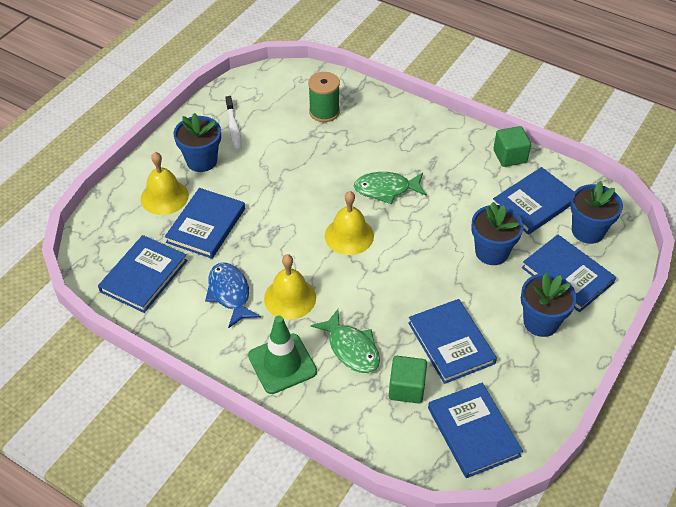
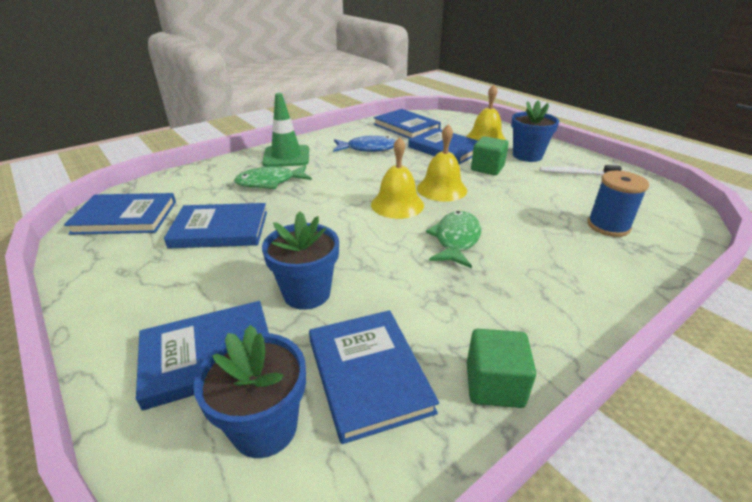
camera: 110 degrees right, 15 degrees down
(290, 298) = (344, 168): yellow bell -> yellow bell (441, 189)
(324, 112) = (608, 226): green spool -> blue spool
(406, 388) = (205, 197): green cube -> green cube (487, 168)
(541, 322) = (172, 299): blue flower pot -> none

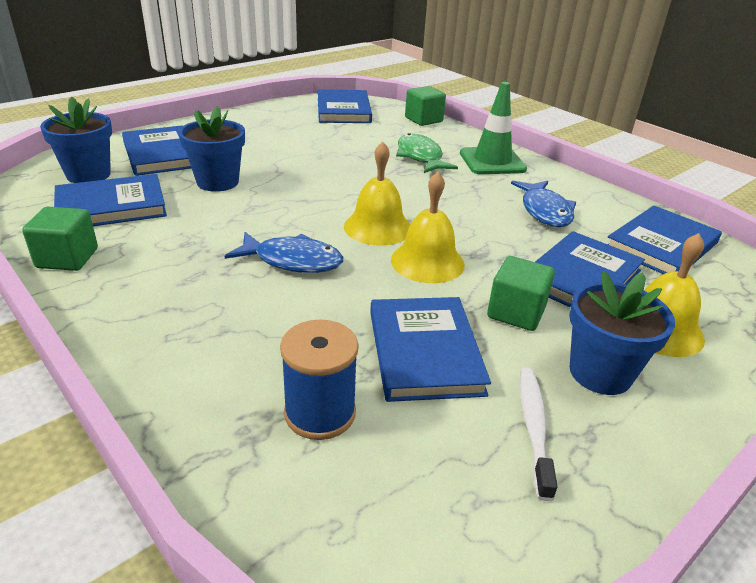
camera: 85 degrees right, 0 degrees up
(182, 176) = (423, 120): none -> green cube
(220, 229) = (323, 143): blue book -> blue book (425, 352)
(456, 240) = (293, 261): green fish -> blue fish

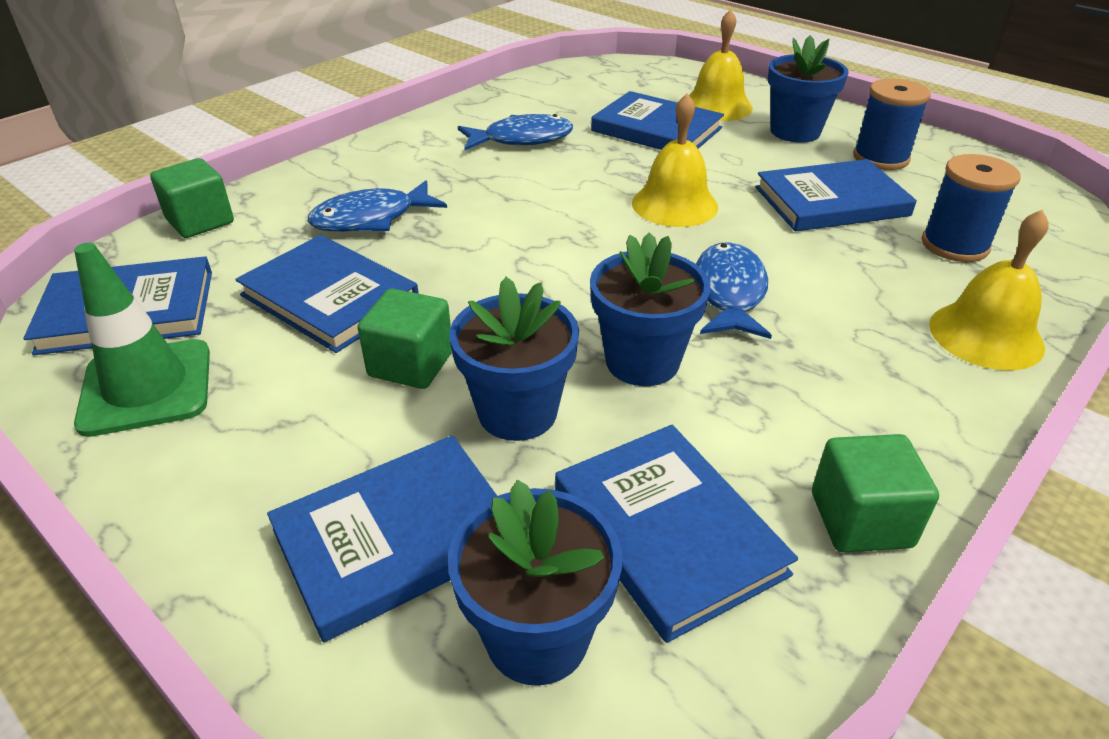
camera: 95 degrees left, 5 degrees up
(236, 219) = (642, 361): none -> blue flower pot
(377, 227) = (610, 240): yellow bell -> yellow bell (986, 335)
(420, 157) = (371, 218): green fish -> blue fish
(492, 161) = (380, 166): green traffic cone -> green traffic cone (146, 387)
(516, 312) = (737, 160): green cube -> green cube (411, 364)
(534, 427) = (880, 158): white toothbrush -> blue spool
(661, 245) = (574, 92): blue book -> blue book (329, 298)

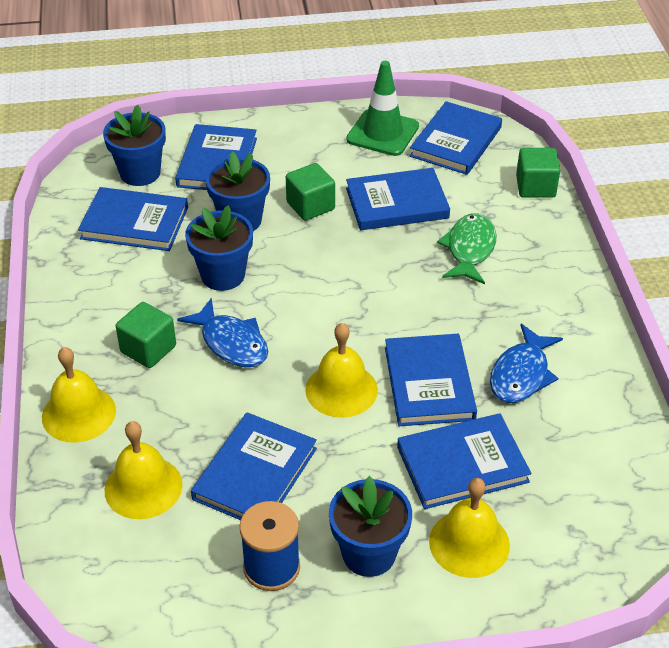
camera: 130 degrees right, 5 degrees up
(371, 218) = (469, 249): blue fish -> green fish
(597, 170) = (429, 383): none -> blue book
(860, 520) = (71, 273): green cube -> green cube (148, 349)
(954, 245) = (143, 487): blue spool -> yellow bell

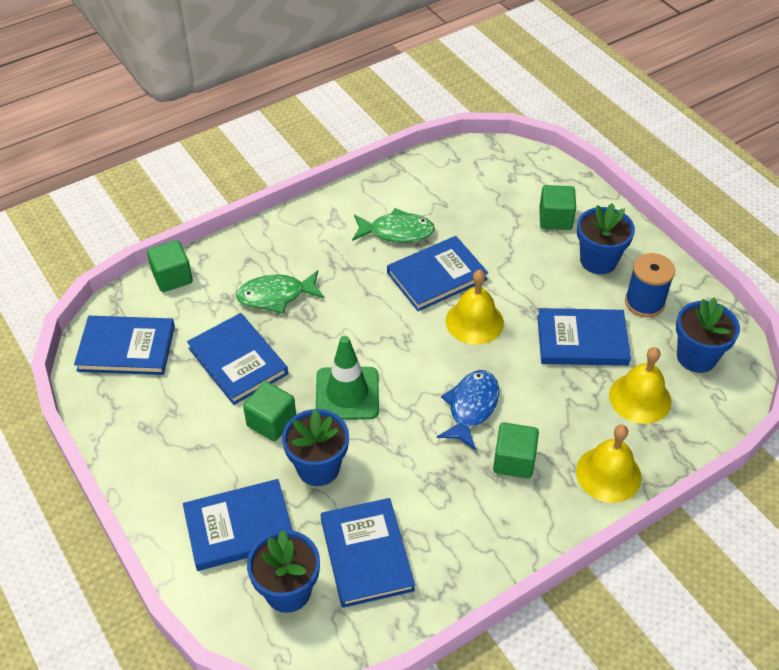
camera: 115 degrees left, 5 degrees up
(223, 275) = (398, 448): blue flower pot -> blue flower pot (696, 357)
(382, 133) = (133, 407): green traffic cone -> green traffic cone (347, 394)
(462, 464) = (497, 239): blue book -> none
(469, 543) = (555, 219): yellow bell -> green cube
(521, 374) = (397, 232): blue fish -> green fish

